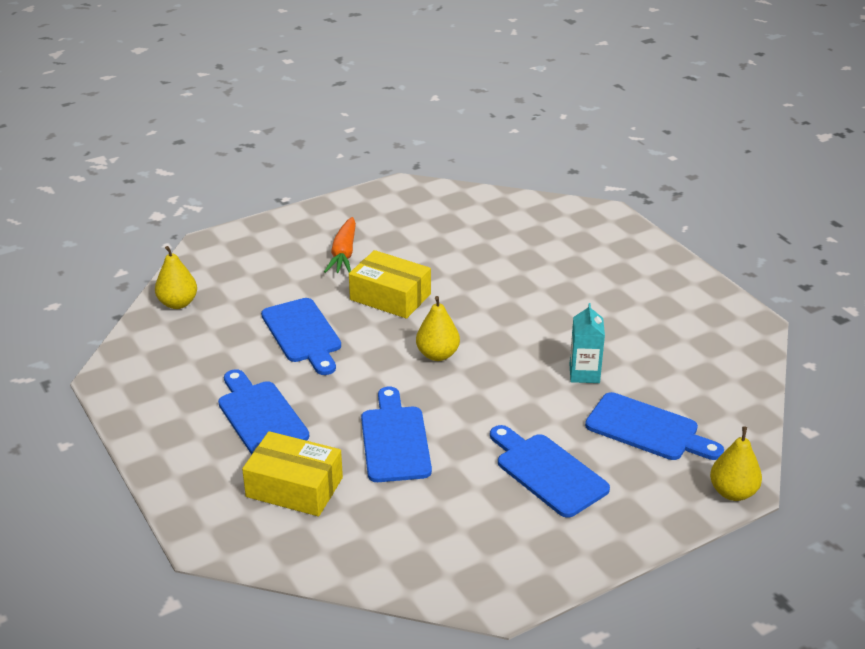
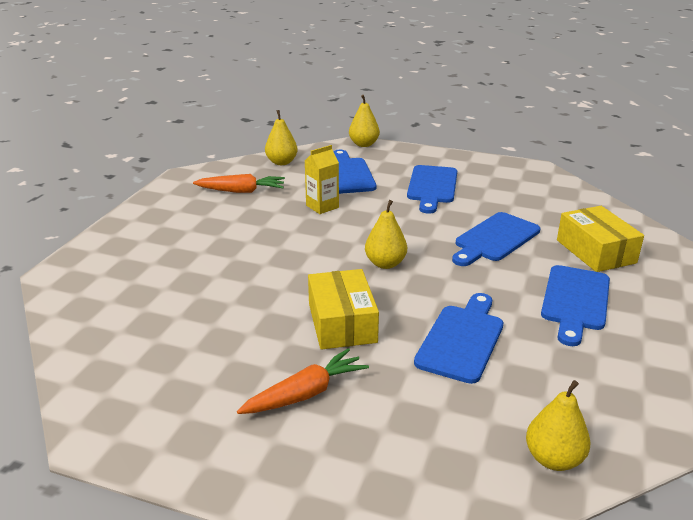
camera: 130 degrees left, 5 degrees down
(584, 373) = (322, 206): turquoise carton -> yellow carton
(675, 342) = (241, 191): none -> orange carrot
(732, 399) = (281, 162): none -> yellow pear

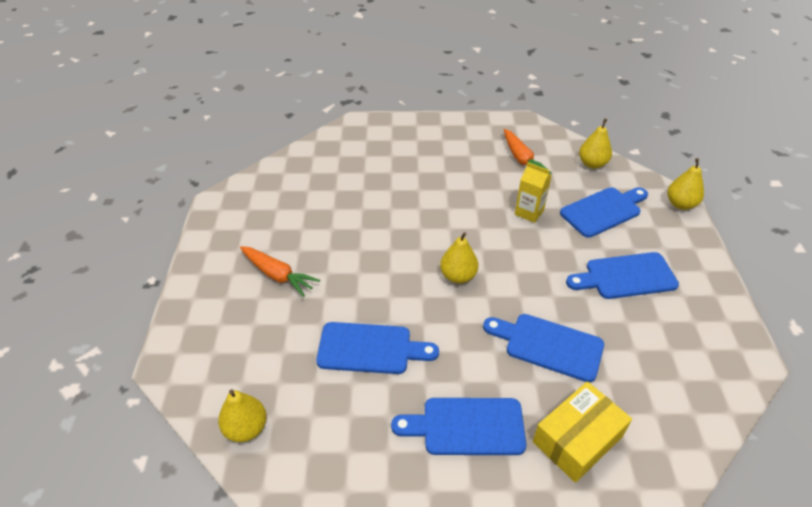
camera: 70 degrees right, 15 degrees up
(342, 323) = (362, 272): yellow box -> none

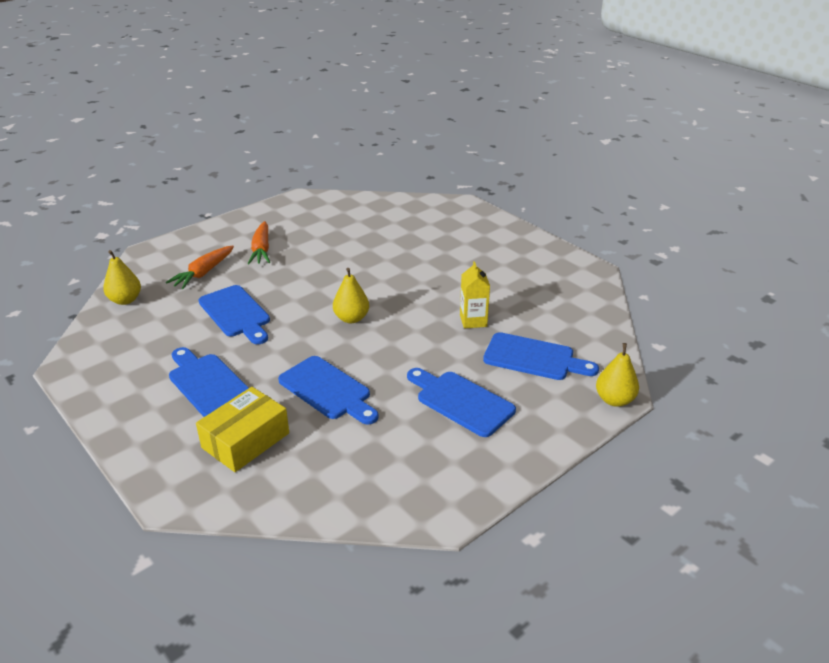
camera: 50 degrees right, 10 degrees down
(521, 159) = (538, 290): orange carrot -> orange carrot (203, 273)
(548, 345) = (327, 390): blue cutting board -> blue cutting board turned 150 degrees clockwise
(577, 439) = (246, 440): yellow box -> yellow box turned 60 degrees counterclockwise
(592, 164) = (593, 327): yellow pear -> none

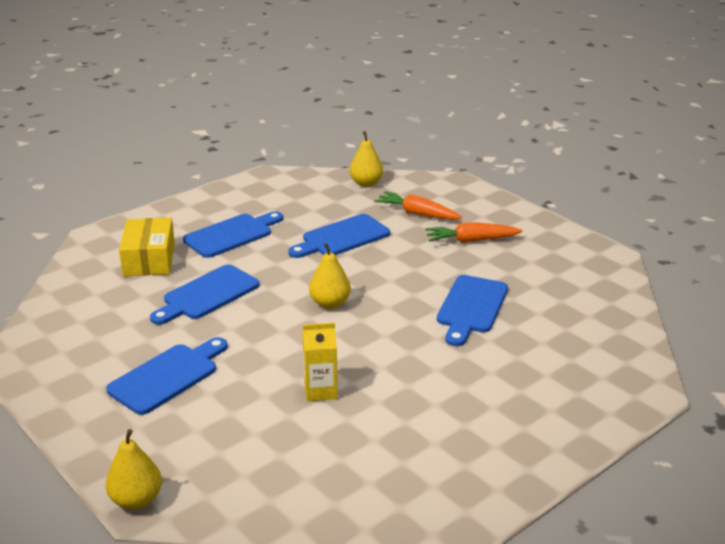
camera: 90 degrees right, 5 degrees down
(246, 440) = (149, 259): yellow box -> yellow box turned 45 degrees clockwise
(534, 358) = (235, 436): blue cutting board -> blue cutting board (471, 307)

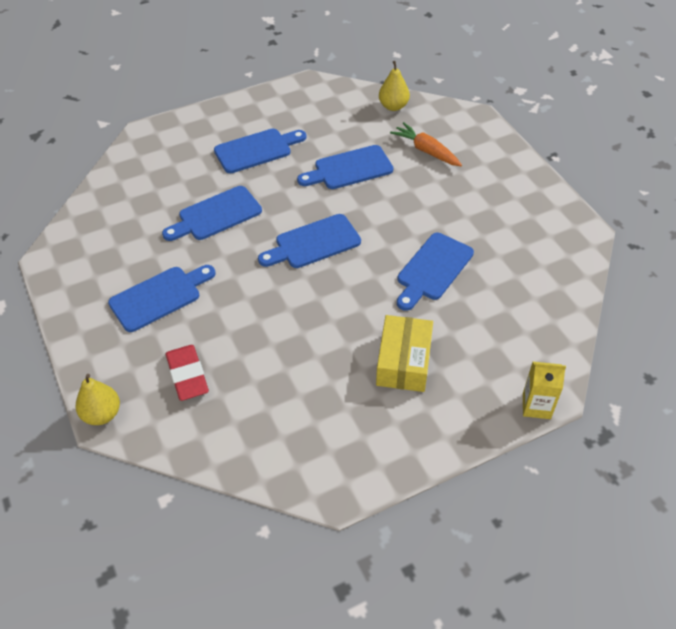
camera: 15 degrees right, 20 degrees up
(149, 259) = (181, 167): yellow box -> yellow box (403, 362)
(231, 444) = (187, 375): none -> red eraser
(320, 390) = (274, 336): yellow carton -> yellow carton (536, 406)
(330, 303) = (313, 243): yellow pear -> blue cutting board
(471, 240) = (462, 191): orange carrot -> none

